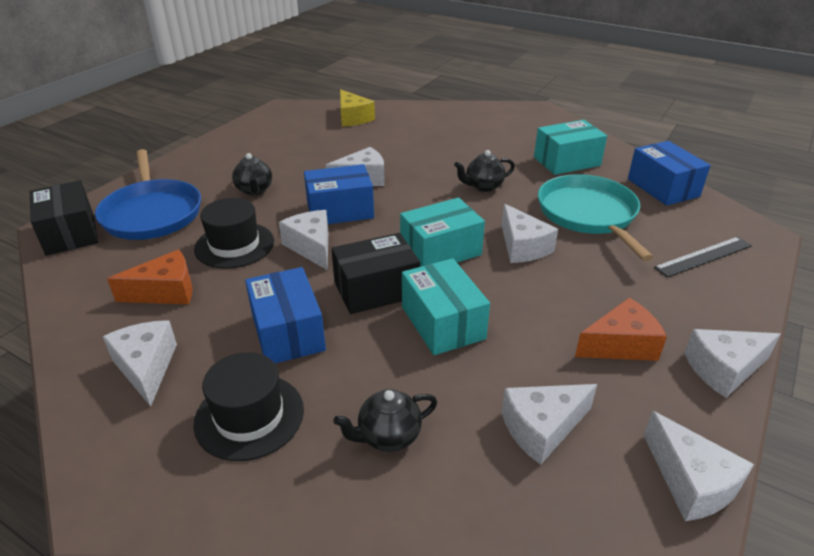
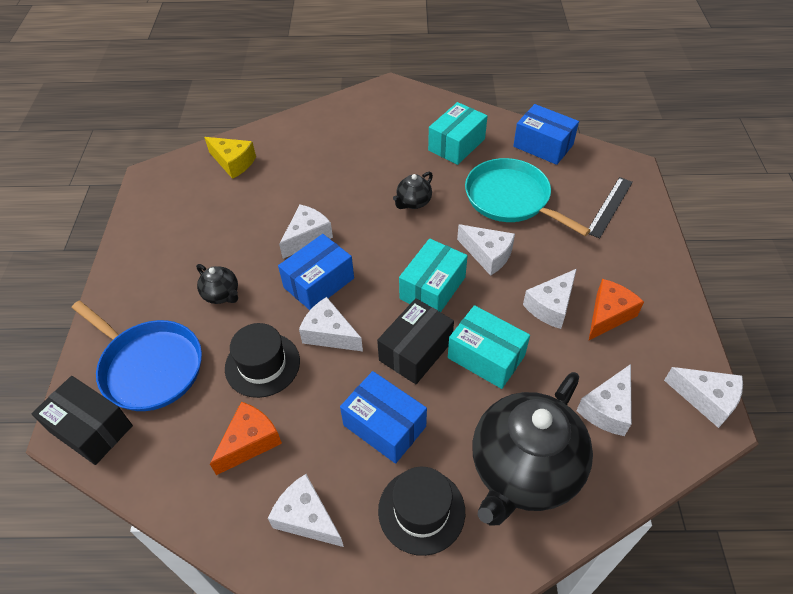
camera: 30 degrees left, 15 degrees up
(388, 436) = (523, 470): black teapot -> black teapot, size x2.37
(724, 369) = (676, 303): white cheese -> white cheese (551, 306)

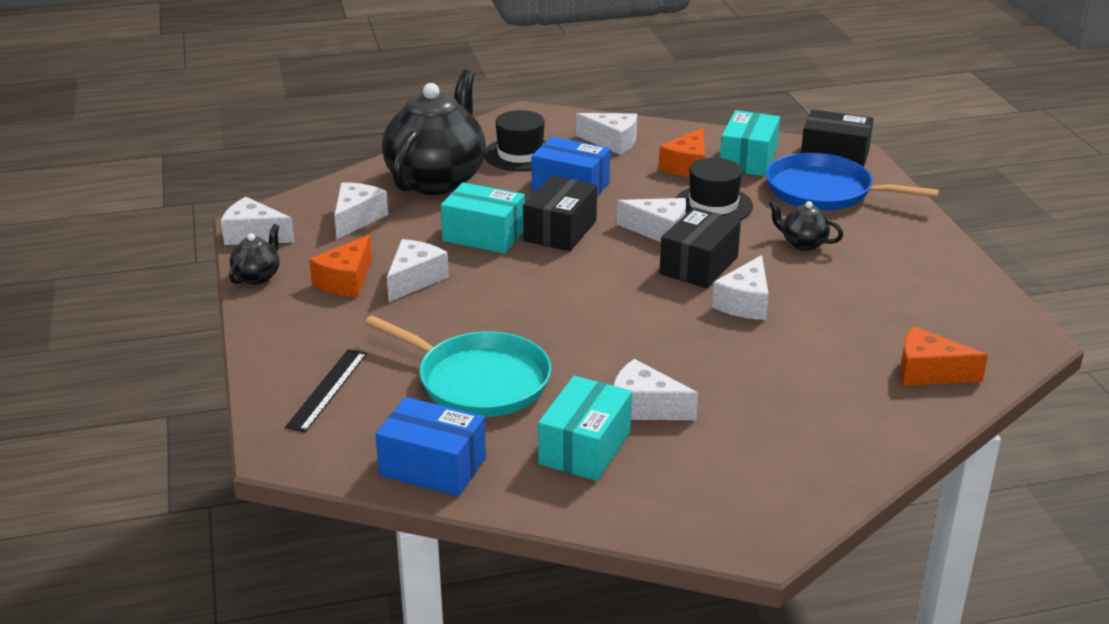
camera: 165 degrees right, 20 degrees down
(233, 163) = (928, 372): yellow cheese -> orange cheese
(319, 283) = (699, 265): blue box -> black box
(413, 202) = (622, 358): black teapot -> black teapot (257, 276)
(432, 288) = (560, 277): turquoise box -> turquoise box (748, 160)
(488, 255) = (499, 315): white cheese -> white cheese (644, 407)

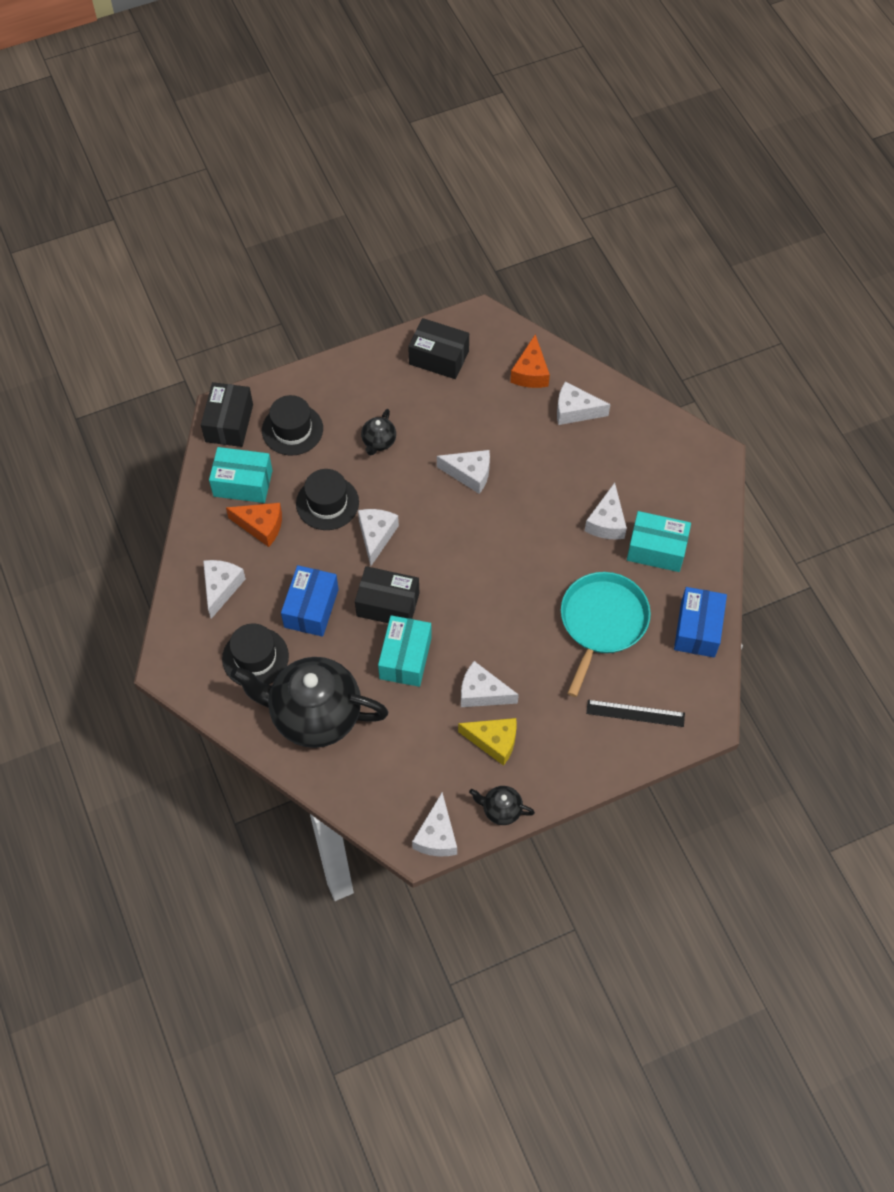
camera: 100 degrees left, 30 degrees up
(346, 281) = (494, 741): orange cheese -> yellow cheese
(357, 219) = (394, 761): white cheese -> white cheese (575, 411)
(699, 265) = (423, 505): black box -> black box (439, 357)
(824, 191) = (292, 429): blue pan -> black hat

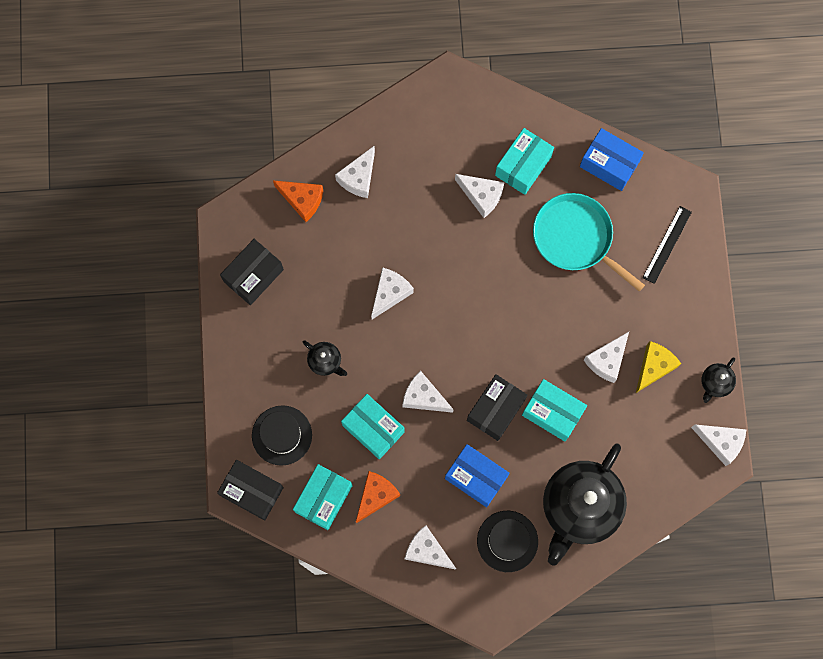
camera: 70 degrees left, 15 degrees up
(327, 503) = (373, 429): black hat -> turquoise box

